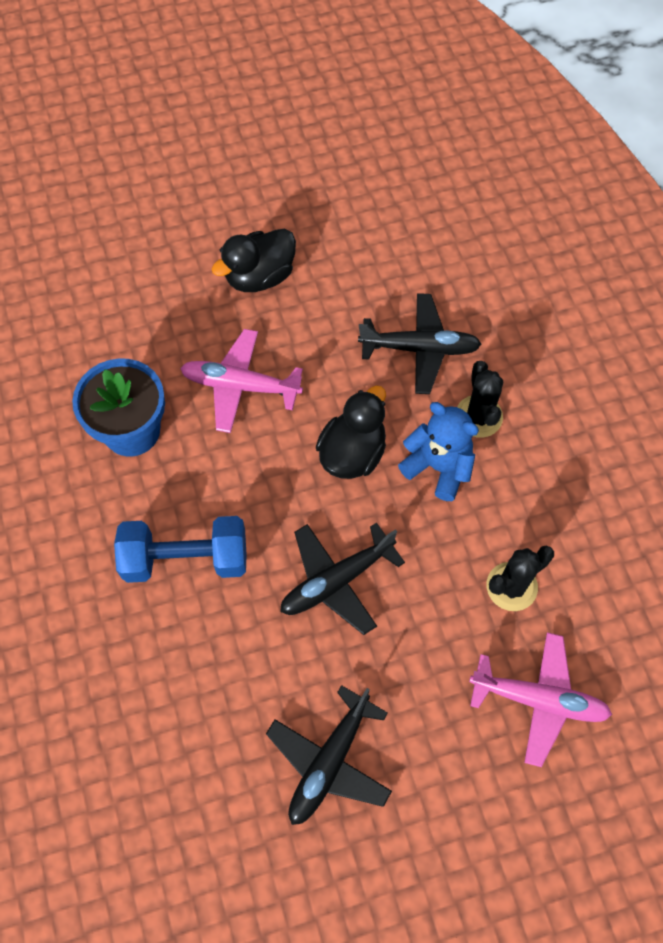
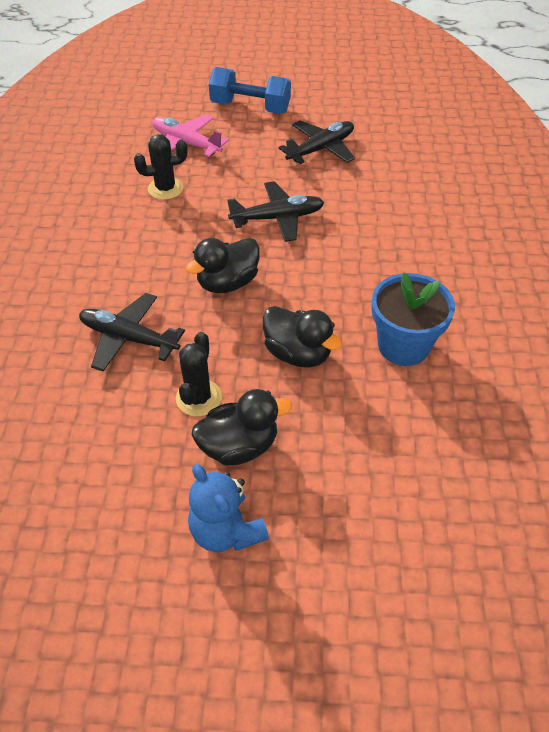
camera: 160 degrees left, 15 degrees down
(186, 559) = (380, 254): blue dumbbell -> blue dumbbell (250, 107)
(240, 386) = (298, 353): pink plane -> black duck
(438, 467) = (169, 258): blue teddy bear -> blue teddy bear (226, 531)
(478, 416) = (117, 279): black cactus -> black cactus (198, 398)

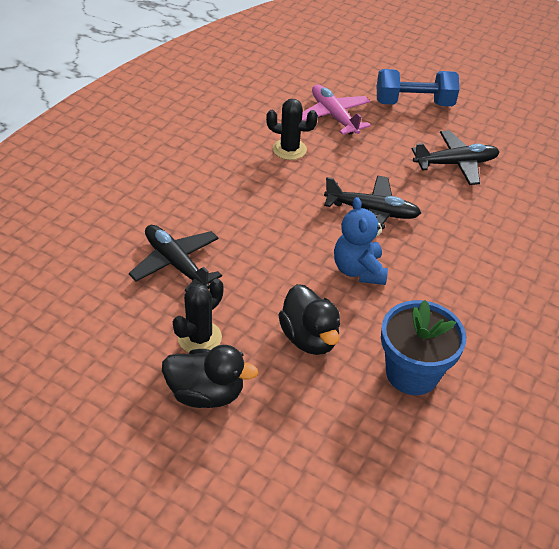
camera: 25 degrees right, 5 degrees down
(226, 531) = (149, 457): blue teddy bear -> blue teddy bear (358, 270)
(227, 283) = (289, 251): black duck -> none
(250, 107) = (413, 103): blue dumbbell -> blue dumbbell turned 45 degrees counterclockwise

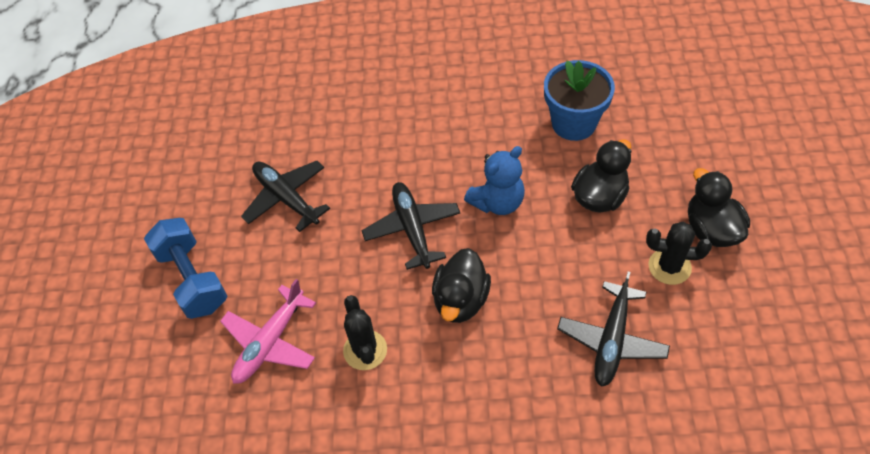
camera: 115 degrees left, 10 degrees up
(285, 206) = (461, 300): none -> black duck

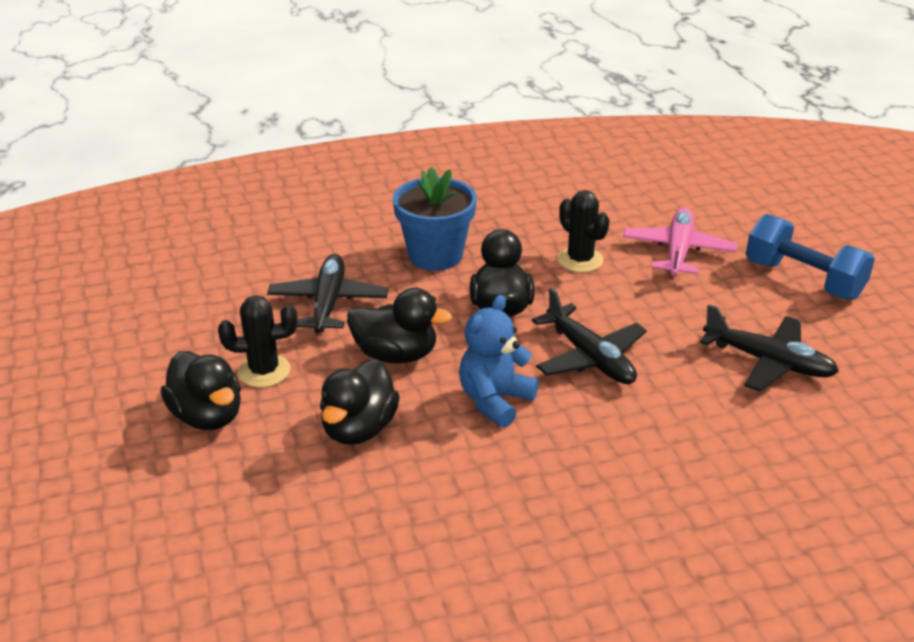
camera: 160 degrees right, 20 degrees down
(561, 262) = (396, 355): none -> black duck
(573, 123) = (414, 521): blue flower pot -> blue flower pot (435, 255)

